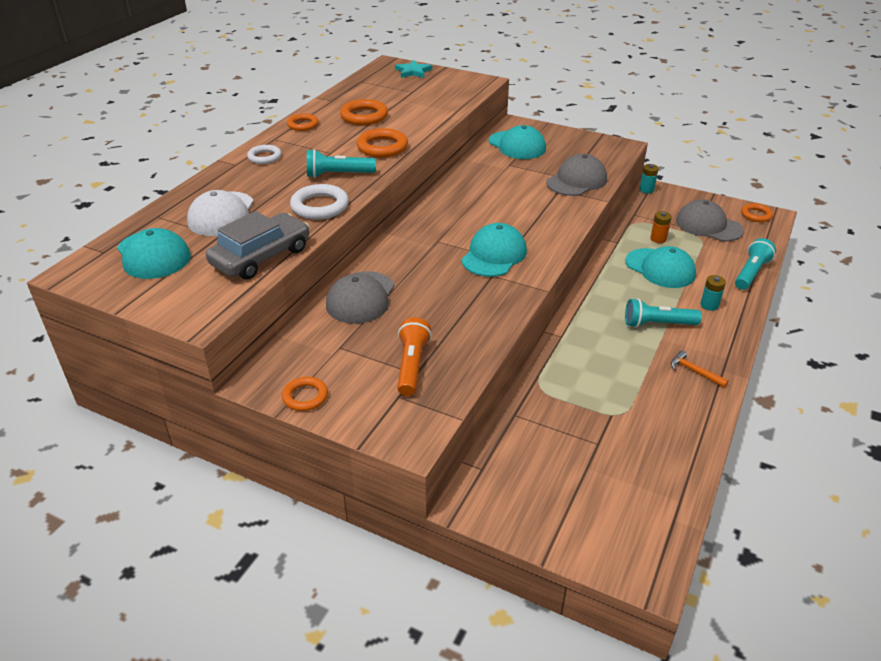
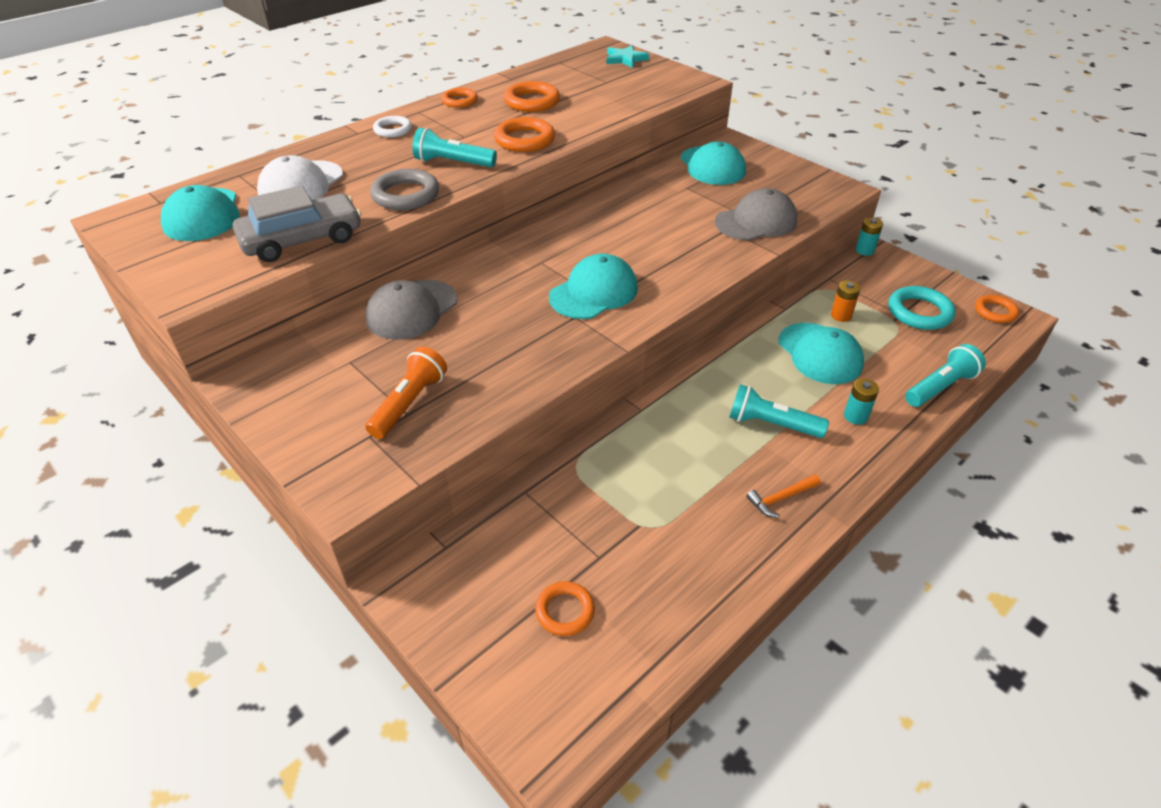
camera: 20 degrees right, 5 degrees up
(305, 396) = (274, 409): orange ring -> orange ring (565, 611)
(320, 206) = (406, 195): white ring -> grey ring
(694, 371) = (781, 498): orange hammer -> orange hammer turned 90 degrees counterclockwise
(708, 225) = (919, 312): grey cap -> turquoise ring

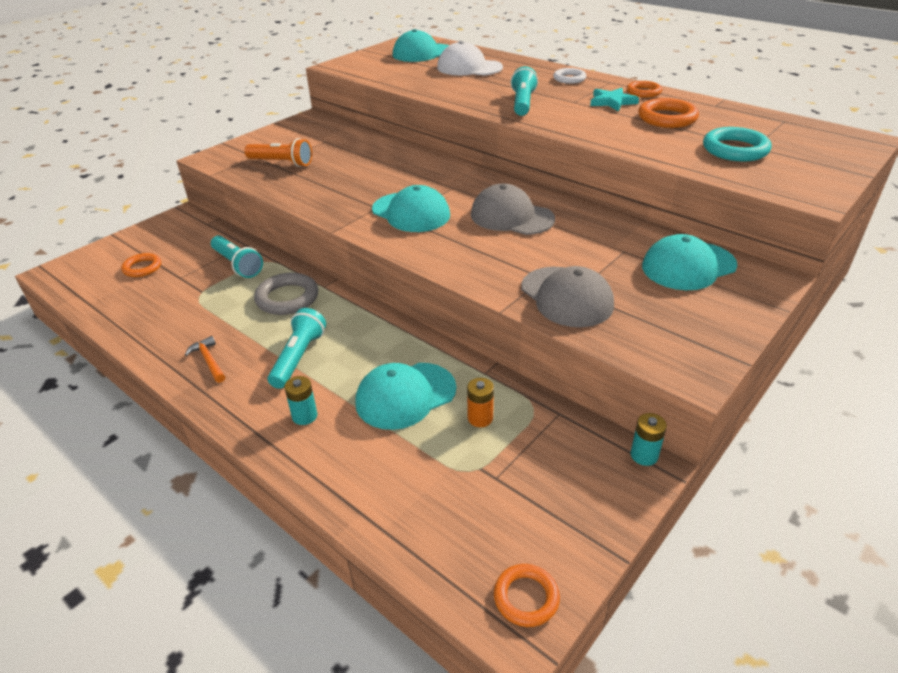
camera: 85 degrees right, 5 degrees down
(302, 239) = (397, 78): grey car -> none
(406, 195) = (464, 96): grey ring -> grey ring (287, 298)
(412, 310) = (381, 150): grey cap -> grey cap (511, 217)
(524, 140) = (580, 123): orange ring -> none
(625, 59) = (835, 152): turquoise star -> turquoise star (612, 102)
(919, 312) = (503, 498): turquoise ring -> turquoise ring (735, 149)
(940, 387) = (349, 496): turquoise flashlight -> turquoise flashlight (237, 265)

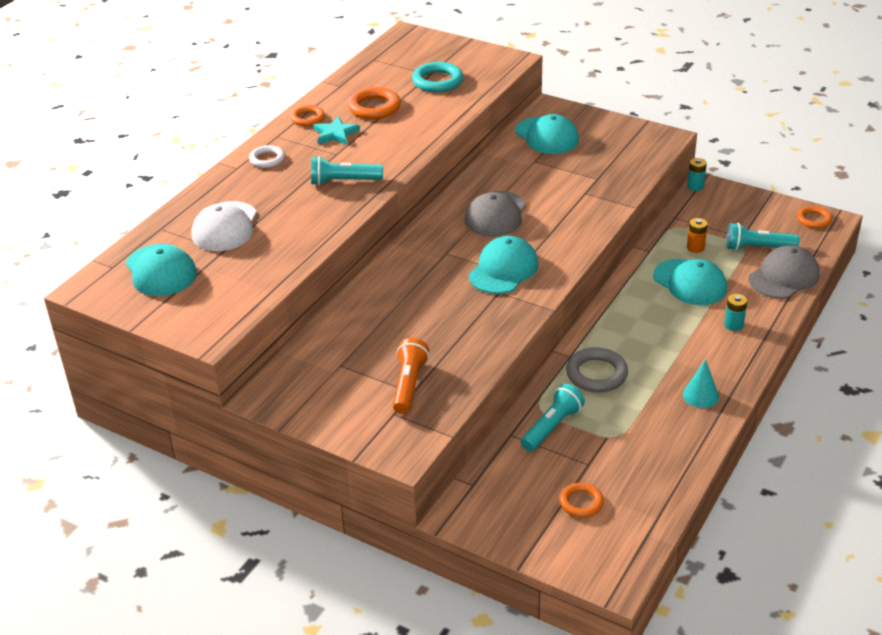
camera: 100 degrees left, 0 degrees up
(209, 361) = (700, 395): orange hammer -> turquoise cone
(299, 357) = (673, 345): turquoise flashlight -> turquoise flashlight (757, 248)
(566, 297) = (606, 182): grey cap -> grey cap (784, 277)

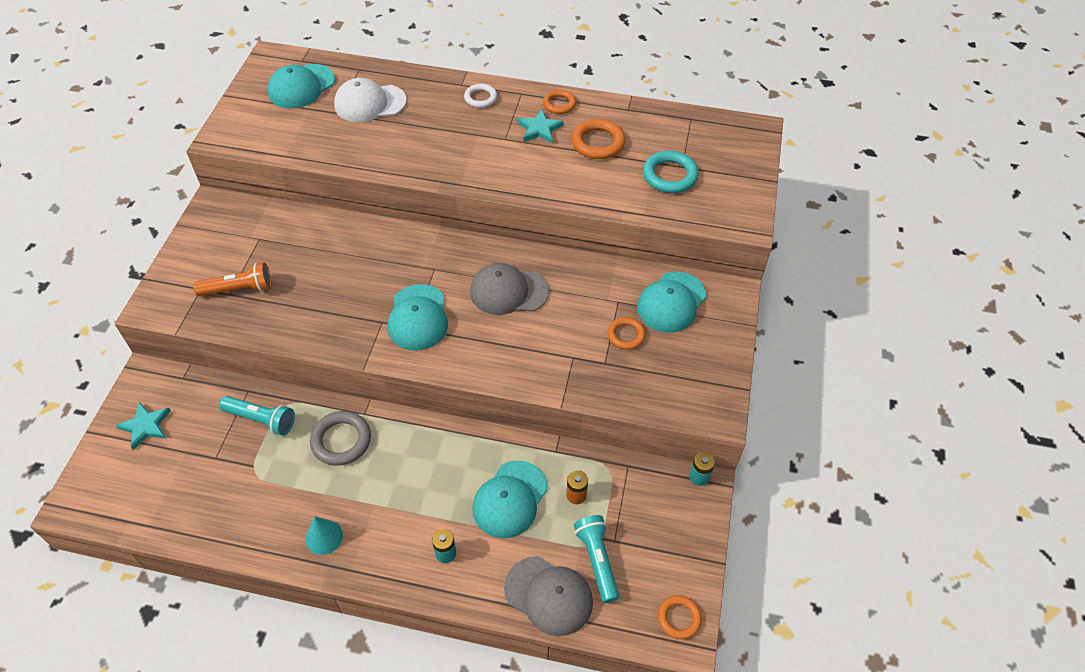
camera: 70 degrees right, 15 degrees up
(343, 181) = (460, 155): turquoise flashlight -> none
(503, 269) = (418, 317): turquoise cap -> turquoise cap turned 75 degrees clockwise
(528, 517) = (146, 426): none -> turquoise star
(581, 502) = (165, 461): orange ring -> orange ring (626, 335)

